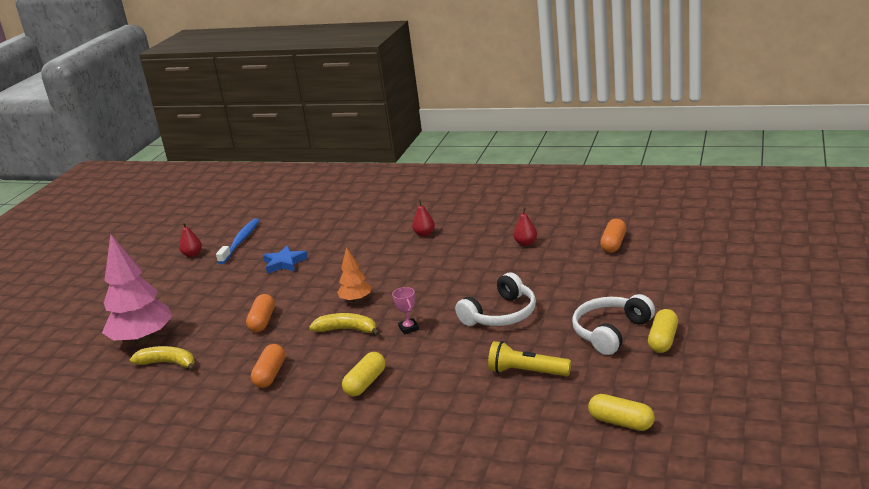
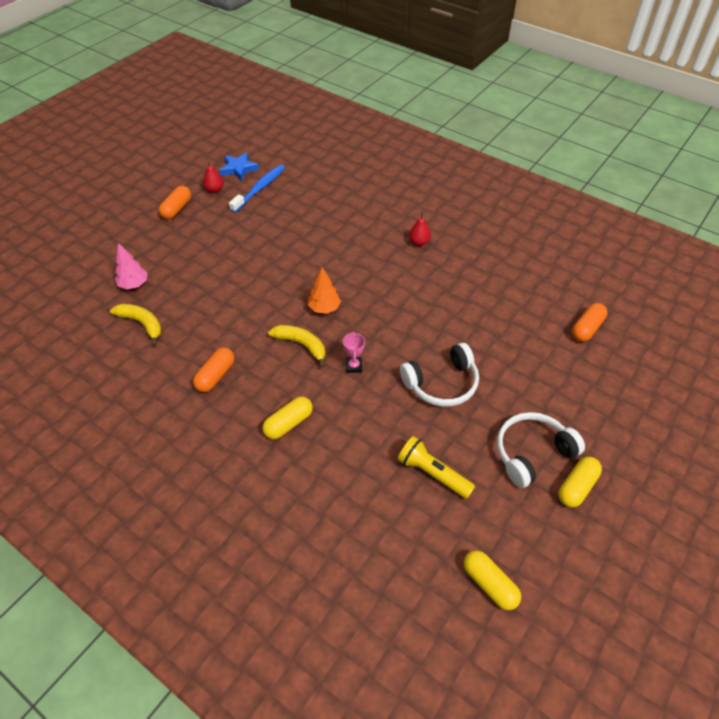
camera: 15 degrees right, 25 degrees up
(143, 340) = (134, 284): pink tree -> pink tree, size x0.52
(262, 321) = (236, 303): orange capsule -> orange capsule (177, 209)
(284, 263) = (284, 232): blue star -> blue star (239, 169)
(526, 243) = (505, 293): red pear -> none

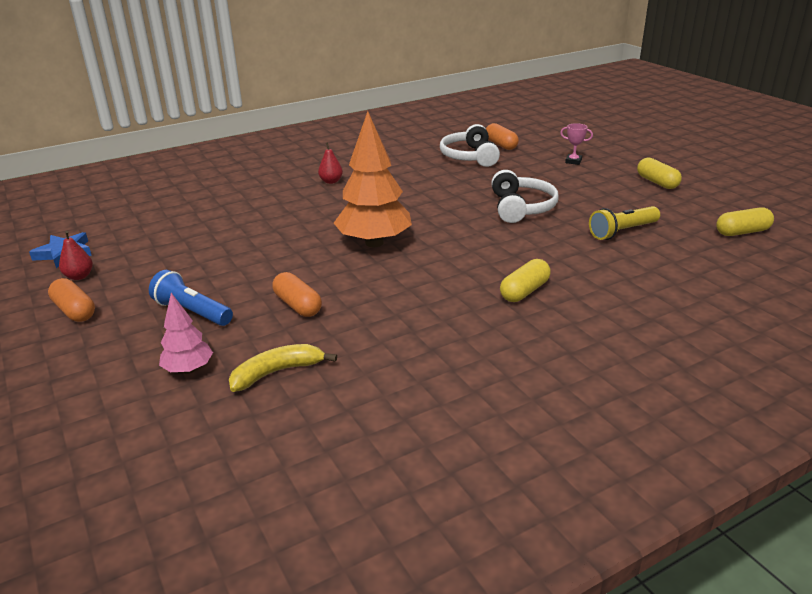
camera: 65 degrees left, 20 degrees down
(193, 257) = (192, 312): none -> blue flashlight
(216, 376) = (421, 326): orange capsule -> orange capsule (298, 305)
(259, 189) = (125, 246): blue toothbrush -> none
(288, 423) = (524, 291): yellow capsule -> yellow capsule turned 60 degrees clockwise
(301, 345) = (417, 265): yellow banana -> none
(324, 308) = (374, 243): orange tree -> orange tree, size x1.93
(354, 366) = (470, 242): pink trophy -> pink trophy (573, 161)
(532, 453) = (617, 190): white headphones -> white headphones (469, 156)

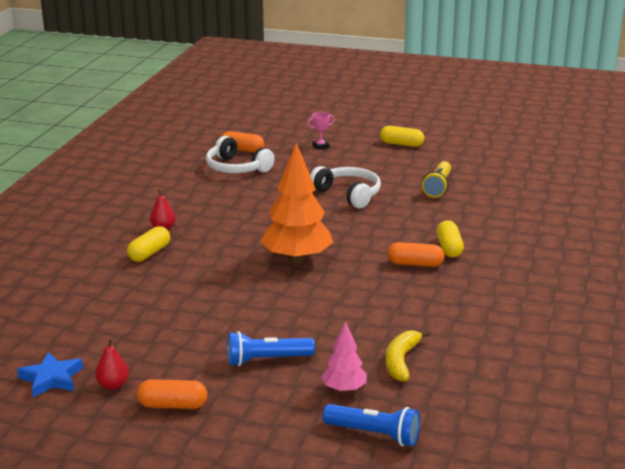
camera: 45 degrees left, 5 degrees down
(126, 425) = (374, 434): none -> blue flashlight
(298, 305) = (331, 320): orange capsule -> orange capsule (415, 264)
(742, 232) = (501, 162): yellow capsule -> yellow capsule (149, 253)

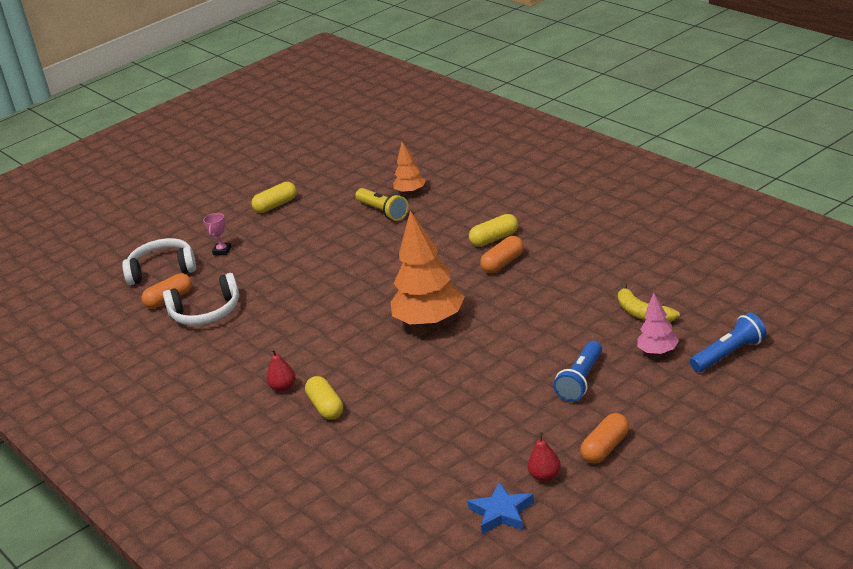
camera: 50 degrees left, 5 degrees up
(348, 194) = (340, 262): white headphones -> white headphones (162, 270)
(449, 248) = (494, 239): yellow capsule -> yellow capsule turned 60 degrees counterclockwise
(480, 189) = (410, 192): none -> orange tree

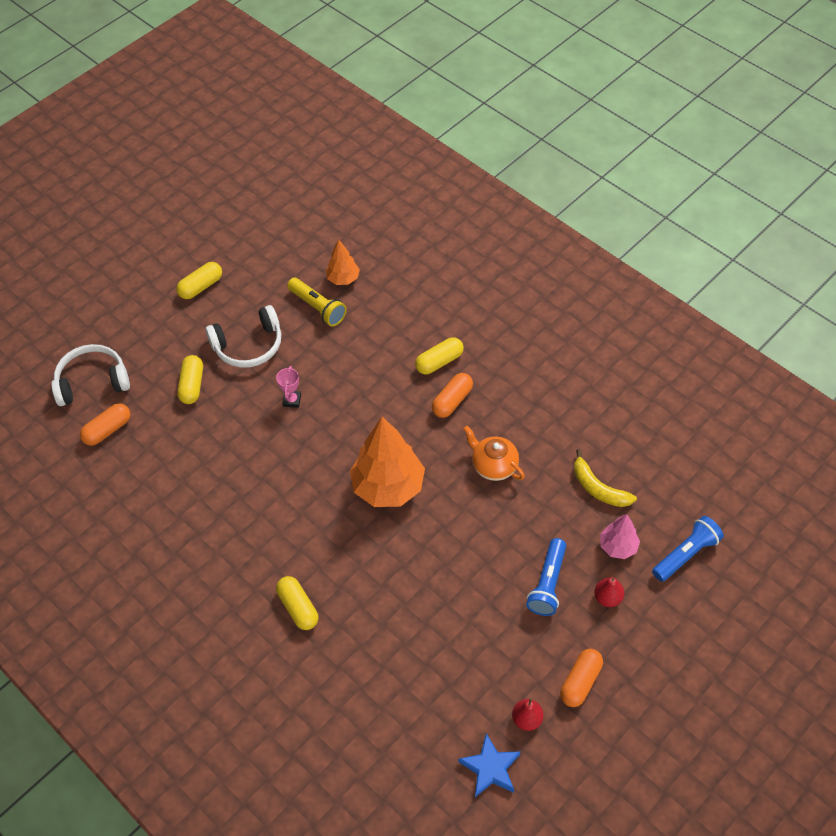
camera: 10 degrees left, 25 degrees up
(206, 313) = (151, 454): white headphones -> white headphones (249, 346)
(222, 251) = (153, 356): pink trophy -> pink trophy (292, 400)
(254, 267) = (192, 385): none -> yellow capsule
(283, 387) = (250, 576): red pear -> red pear (607, 598)
(538, 303) = (493, 465): none -> orange teapot

